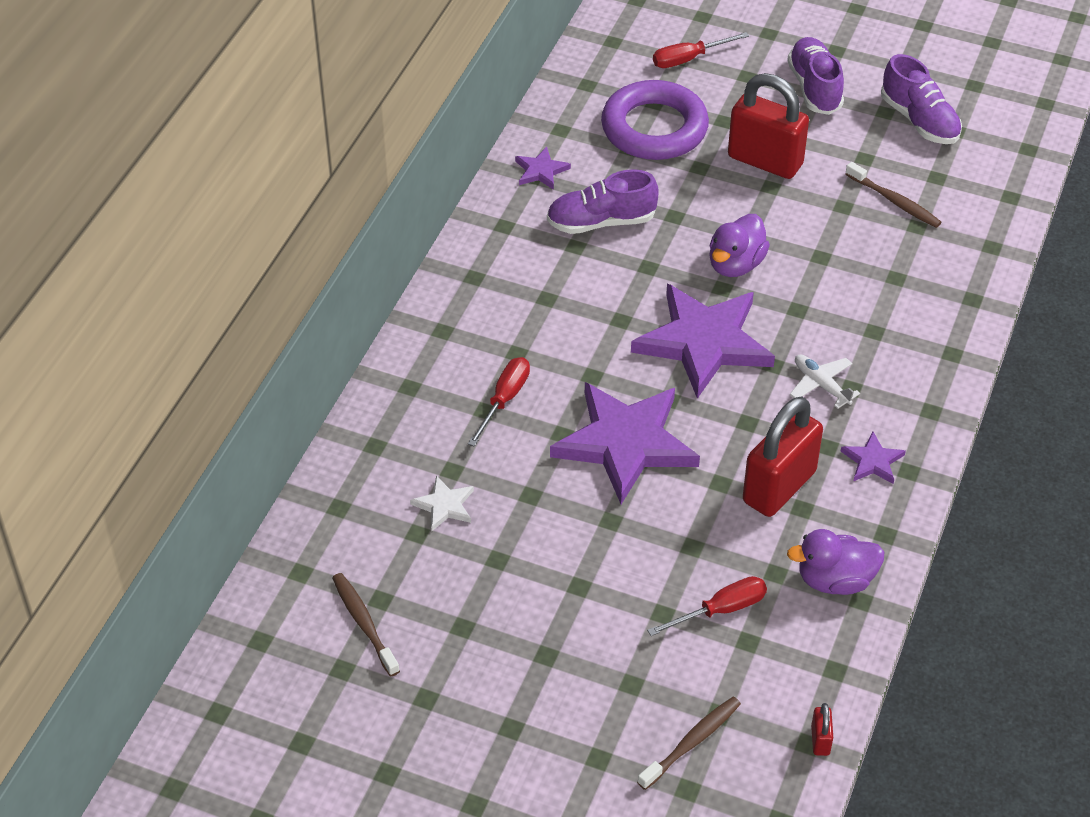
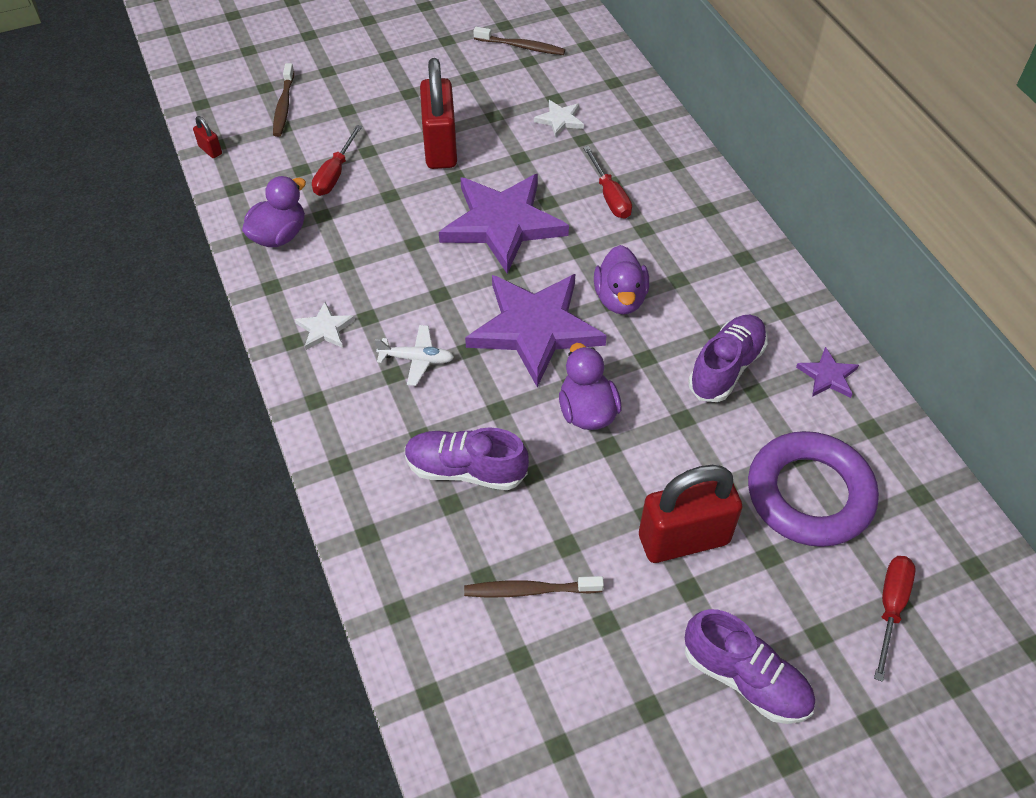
camera: 135 degrees right, 5 degrees up
(611, 317) = (620, 299): none -> purple duck
(779, 487) = (373, 266): red padlock -> red padlock (440, 148)
(872, 461) = (325, 329): purple star -> white star
(919, 121) = (606, 726): purple shoe -> purple shoe (465, 470)

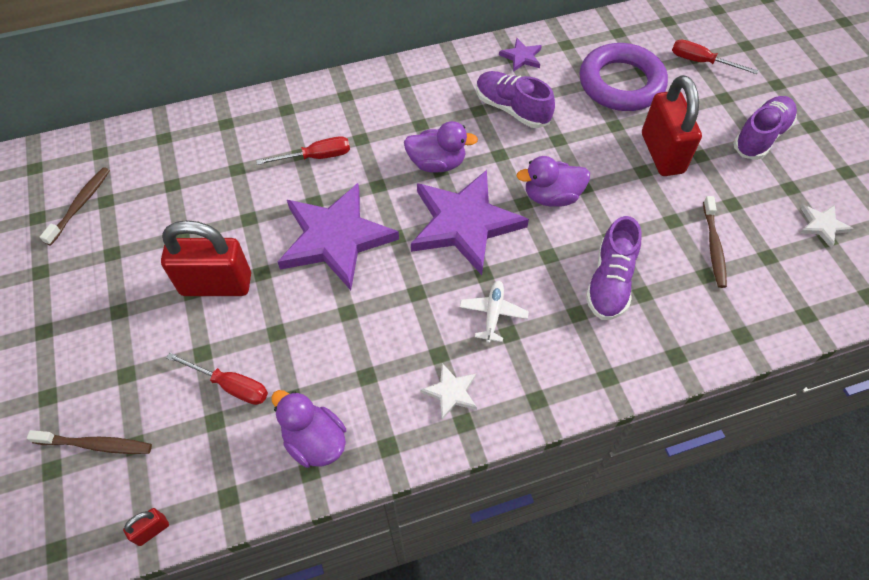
camera: 85 degrees left, 5 degrees up
(560, 120) = (204, 183): white star -> white star (822, 225)

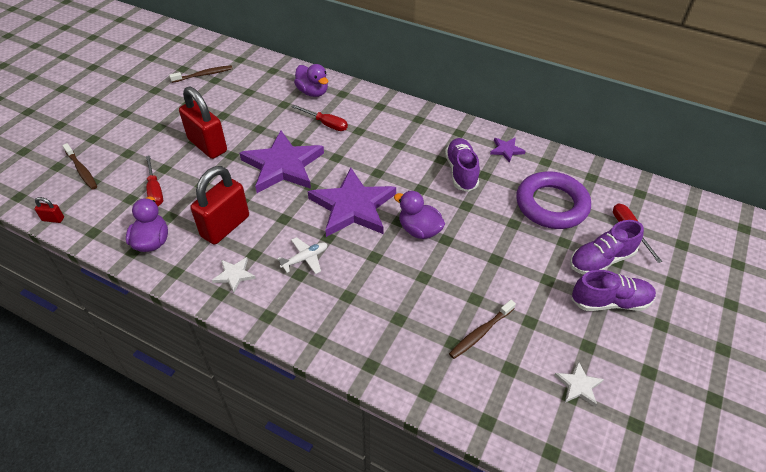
camera: 45 degrees right, 10 degrees down
(437, 163) = (380, 168): purple duck -> purple duck (313, 92)
(610, 282) = (389, 297): purple shoe -> purple shoe (601, 260)
(662, 153) = (522, 259): red padlock -> red padlock (225, 226)

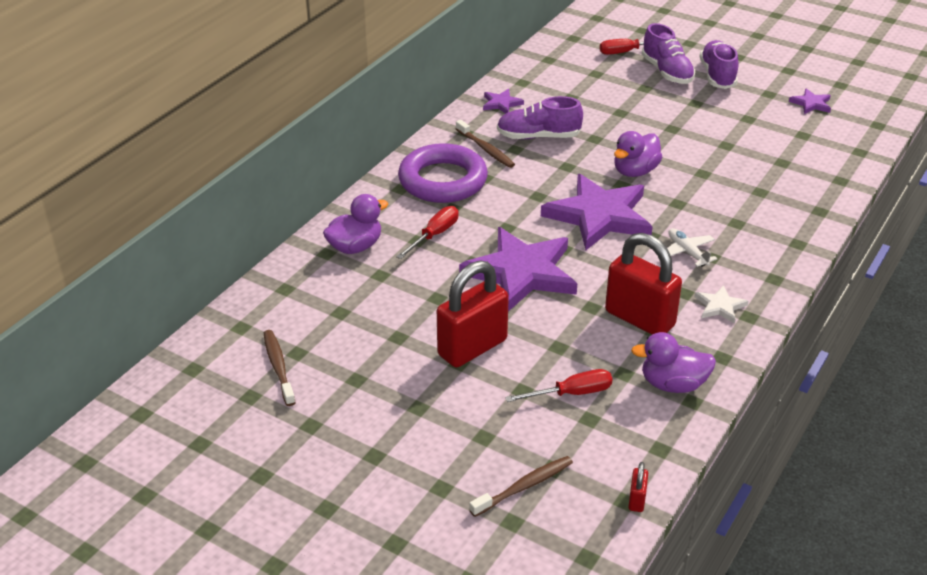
camera: 85 degrees left, 10 degrees down
(480, 333) = (767, 146): brown toothbrush -> brown toothbrush (486, 149)
(551, 205) = (592, 87): purple ring -> purple ring (443, 180)
(578, 385) = (811, 104): white star -> purple star

